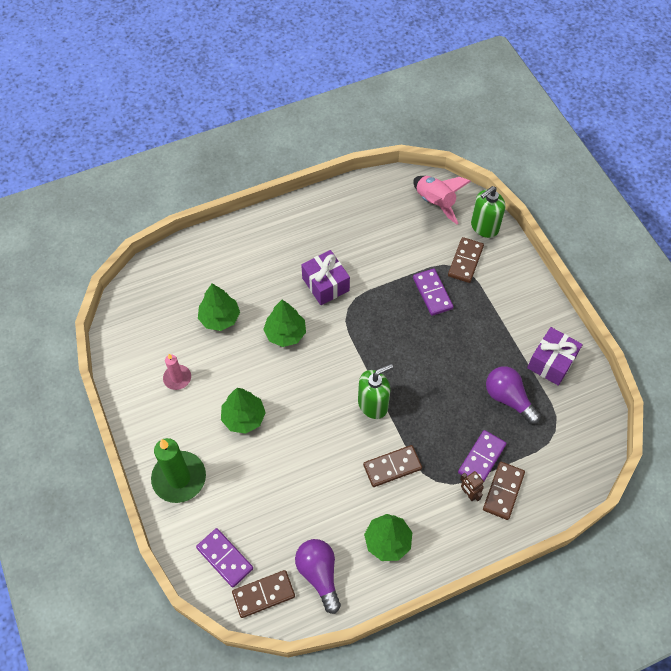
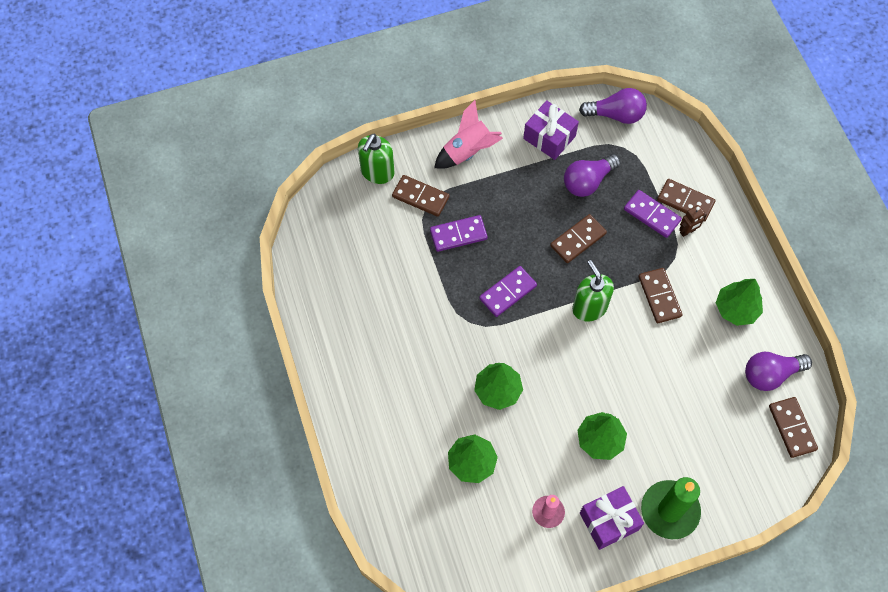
camera: 85 degrees left, 5 degrees up
(224, 558) = (756, 464): purple domino -> purple domino (508, 292)
(325, 284) = (436, 343): purple gift -> purple gift (609, 521)
(435, 203) = (337, 217): pink rocket -> pink rocket (468, 152)
(443, 392) = (578, 240): none -> brown domino
(484, 227) = (377, 172): green soap dispenser -> green soap dispenser turned 60 degrees clockwise
(592, 422) = (616, 115): none -> purple light bulb

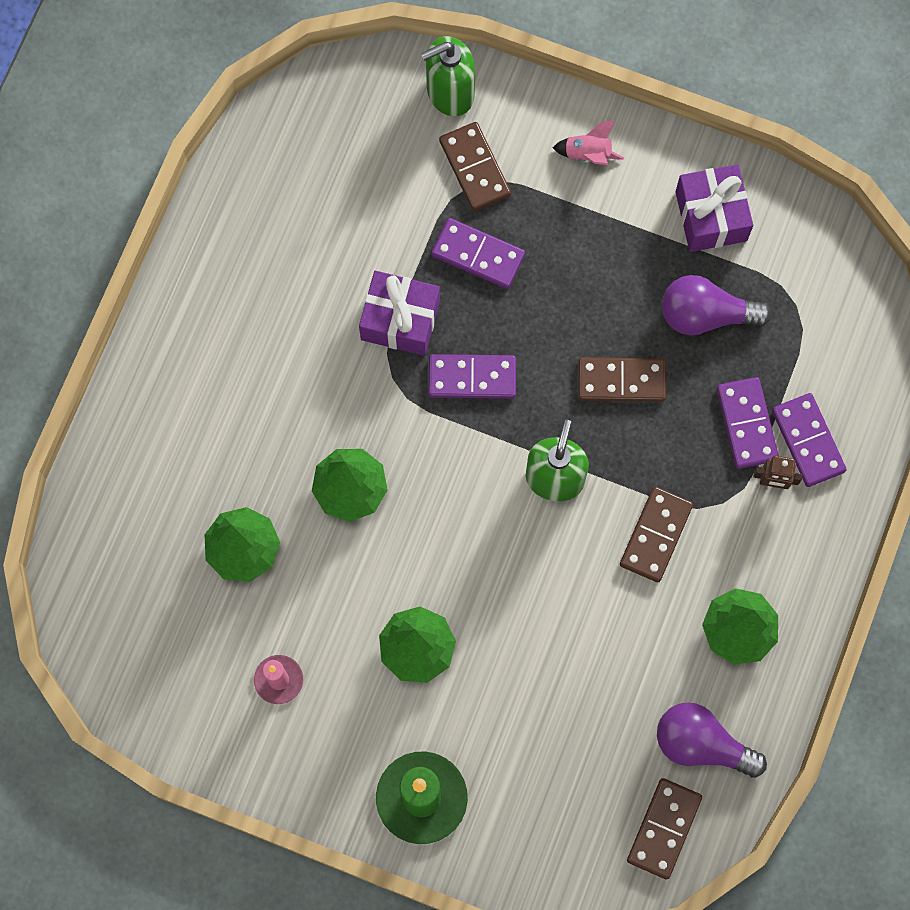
camera: 40 degrees right, 10 degrees up
(468, 152) = (588, 154): pink rocket -> pink rocket, size x0.56
(609, 521) = (339, 750): purple gift -> purple gift (400, 320)
(616, 115) = (828, 254): purple light bulb -> none
(685, 201) = (807, 441): brown domino -> purple domino

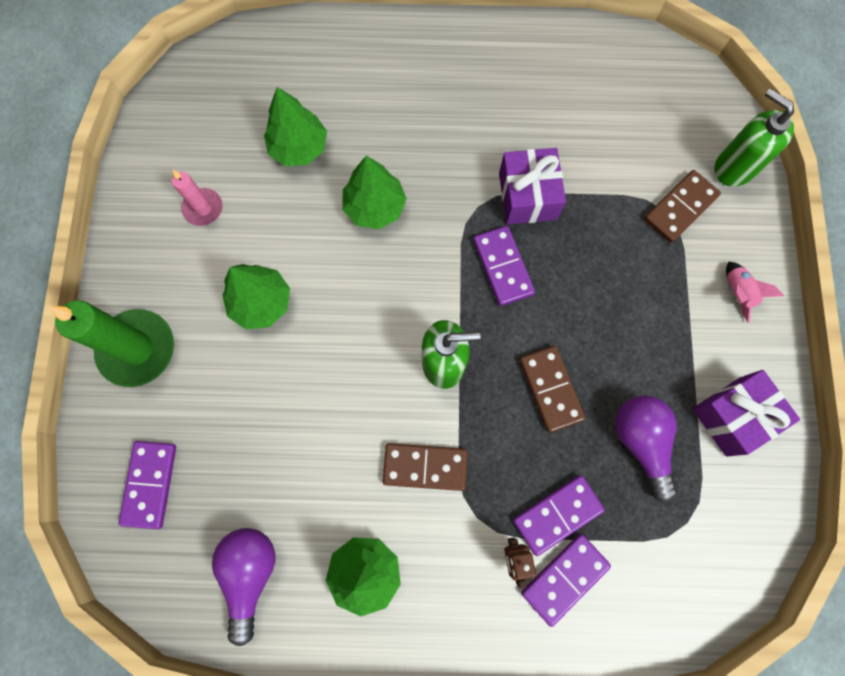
camera: 70 degrees right, 0 degrees up
(478, 255) = (608, 235): purple domino -> purple domino (150, 484)
(664, 829) = (164, 566): brown domino -> none

